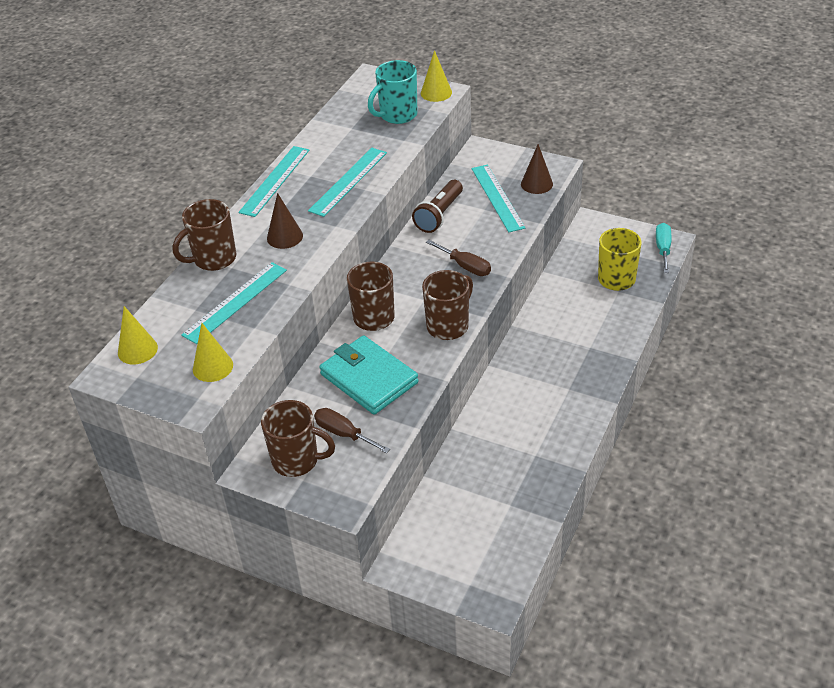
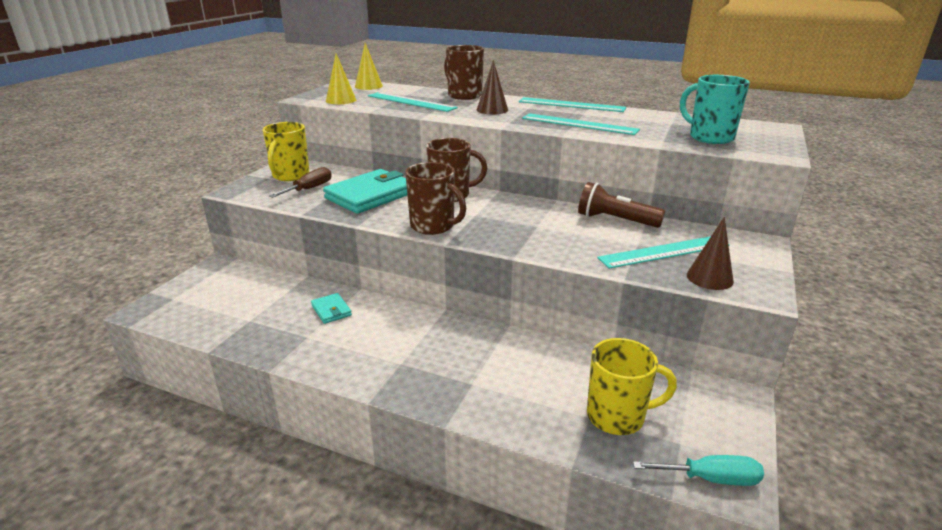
camera: 85 degrees right, 15 degrees down
(297, 460) = (290, 176): brown mug -> yellow mug
(436, 92) = (773, 151): yellow cone -> none
(465, 266) = (528, 234): brown screwdriver -> none
(492, 444) = (331, 310): none -> turquoise wallet

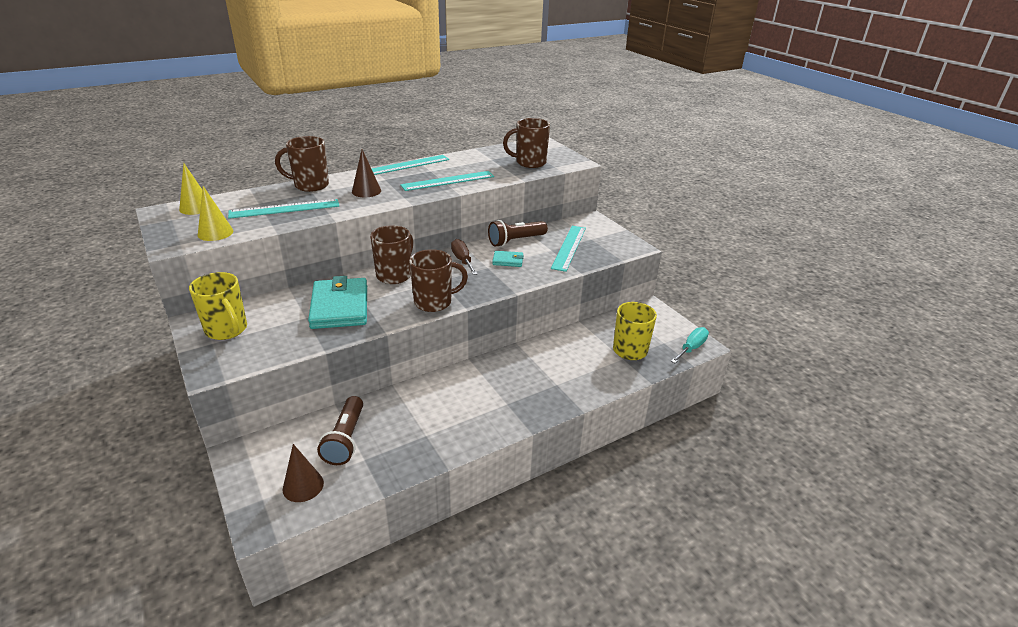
camera: 55 degrees left, 5 degrees up
(267, 300) = (345, 439): none -> brown flashlight
(309, 189) = (276, 330): brown screwdriver -> brown screwdriver (462, 260)
(331, 310) = (405, 410): turquoise wallet -> turquoise wallet (508, 260)
(709, 137) = (529, 163): turquoise mug -> brown mug
(709, 278) = (608, 251): brown cone -> brown cone (303, 486)

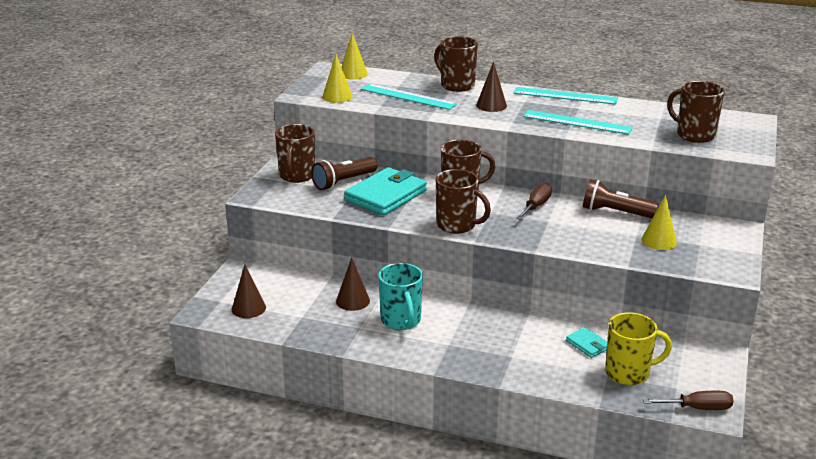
camera: 50 degrees right, 5 degrees down
(227, 330) = (296, 176): yellow mug -> brown mug
(345, 439) = (308, 298): brown flashlight -> brown flashlight (343, 182)
(386, 416) = (353, 301): none -> brown cone
(448, 408) = (401, 321): none -> turquoise mug
(508, 260) = (576, 224): turquoise wallet -> turquoise wallet (588, 344)
(569, 247) = (659, 241): turquoise ruler -> yellow cone
(691, 348) = (698, 408): turquoise screwdriver -> brown screwdriver

